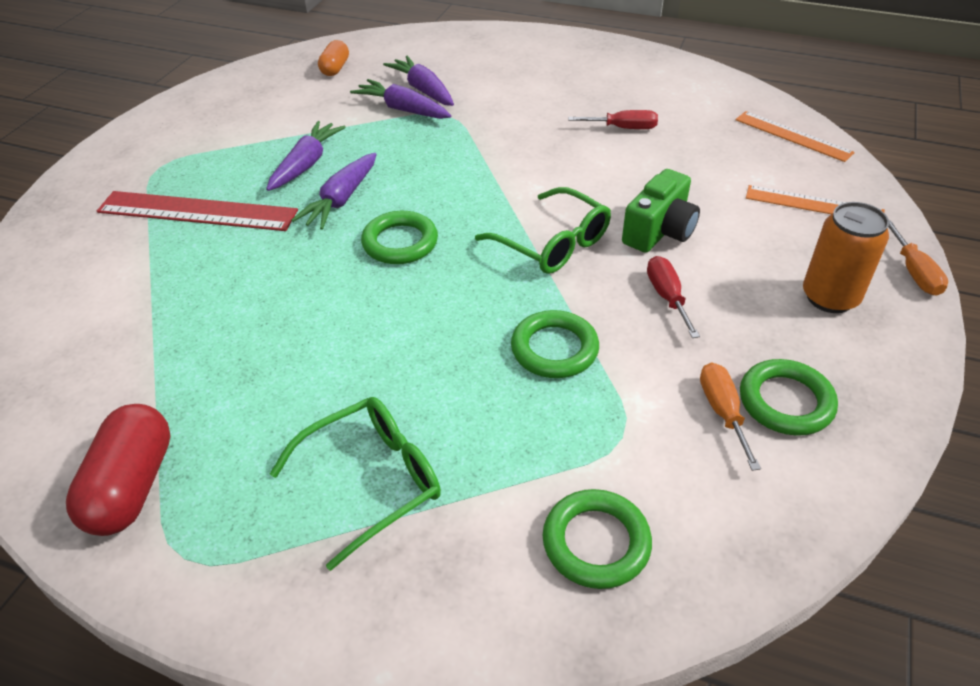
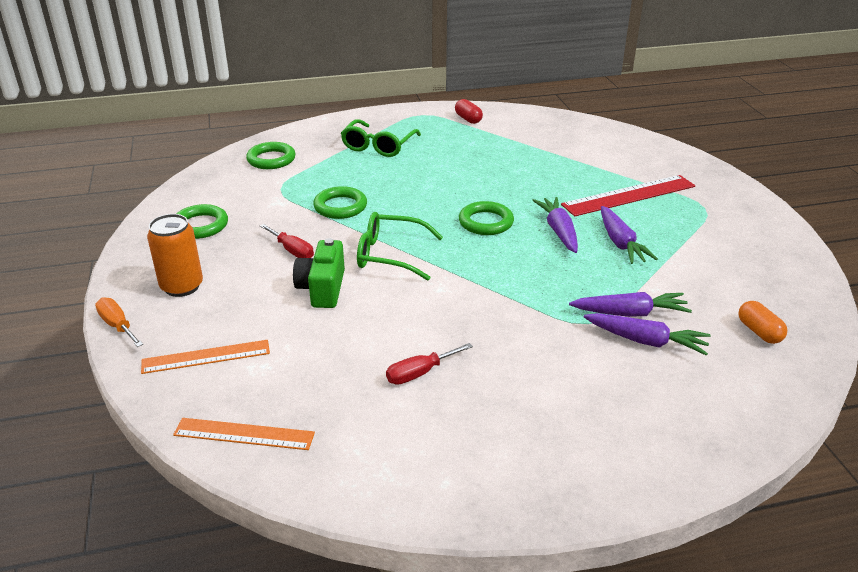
camera: 145 degrees right, 10 degrees down
(132, 486) = (468, 119): red capsule -> red capsule, size x0.59
(722, 412) = (234, 211): orange screwdriver -> none

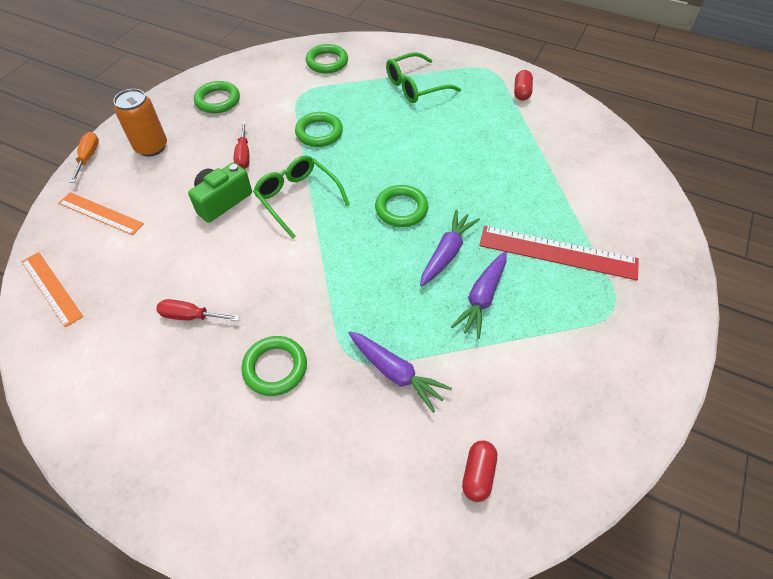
camera: 40 degrees right, 20 degrees up
(542, 362) = (275, 368): none -> green ring
(646, 341) = (372, 409): purple carrot -> none
(759, 332) = (478, 474): orange capsule -> red capsule

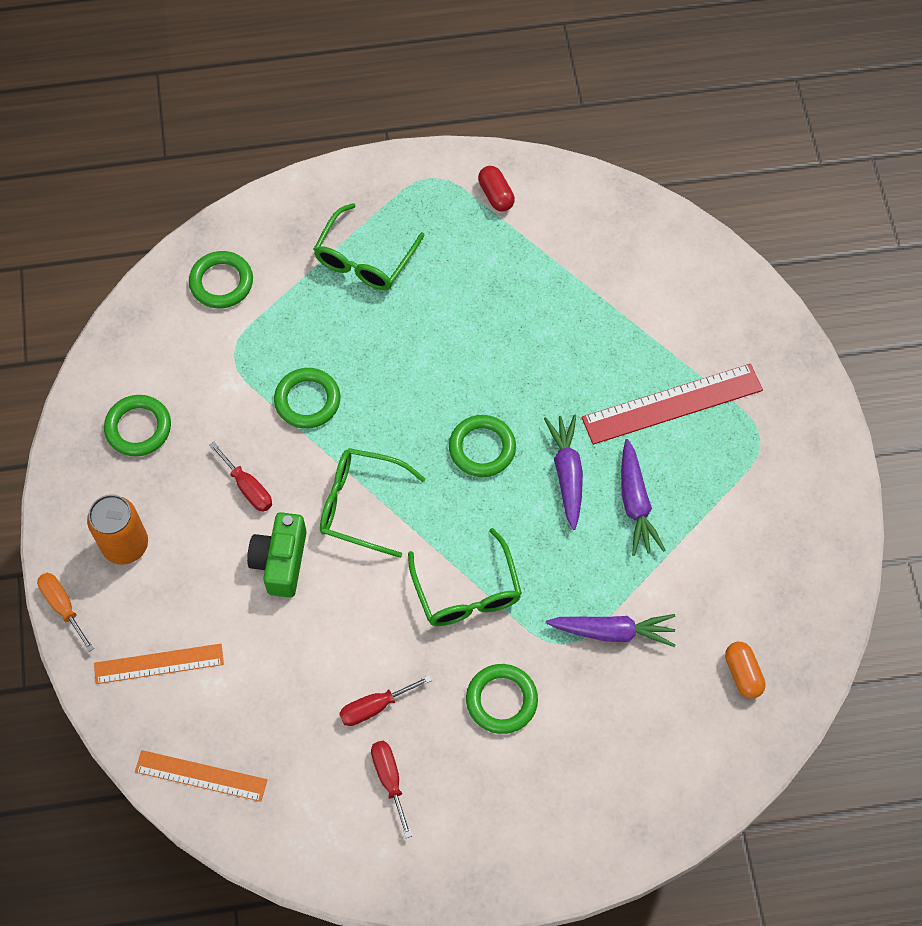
camera: 35 degrees left, 10 degrees up
(152, 369) = (389, 779): none -> red screwdriver
(316, 283) = (467, 591): none -> green glasses
(478, 474) = (743, 674): red capsule -> orange capsule

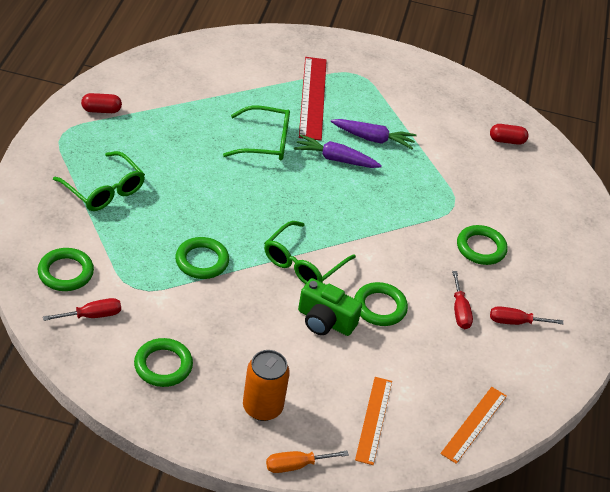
camera: 75 degrees left, 20 degrees down
(248, 487) = (254, 318): red screwdriver -> red screwdriver (92, 315)
(467, 591) = (396, 235): green glasses -> green glasses (265, 142)
(482, 448) = (294, 189): green ring -> green ring (380, 307)
(612, 632) = (456, 182): purple carrot -> none
(743, 674) = (507, 141): orange capsule -> red capsule

